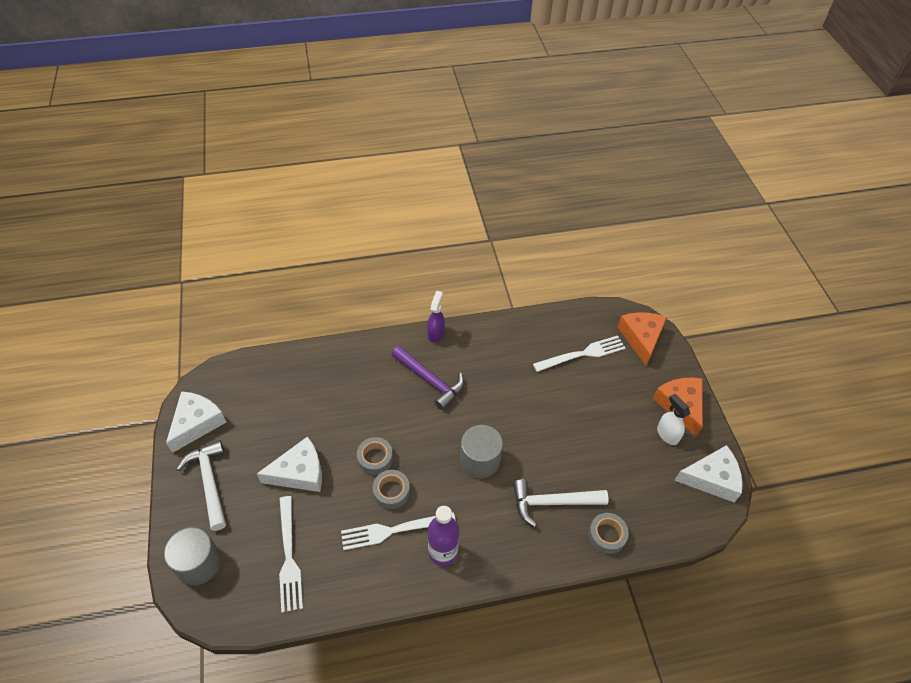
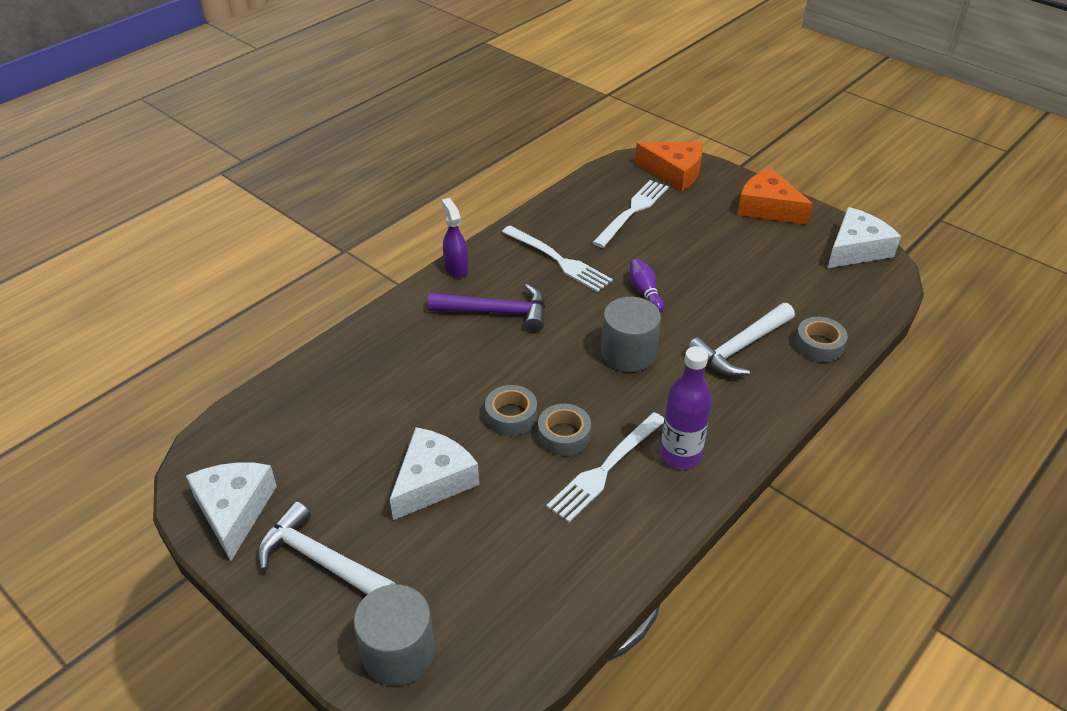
camera: 35 degrees left, 10 degrees down
(289, 558) = (512, 571): white fork -> white fork (559, 260)
(531, 422) = (645, 292): none -> purple bowling pin
(641, 338) = (674, 172): orange cheese -> orange cheese turned 150 degrees clockwise
(667, 434) = (781, 236): white spray bottle -> none

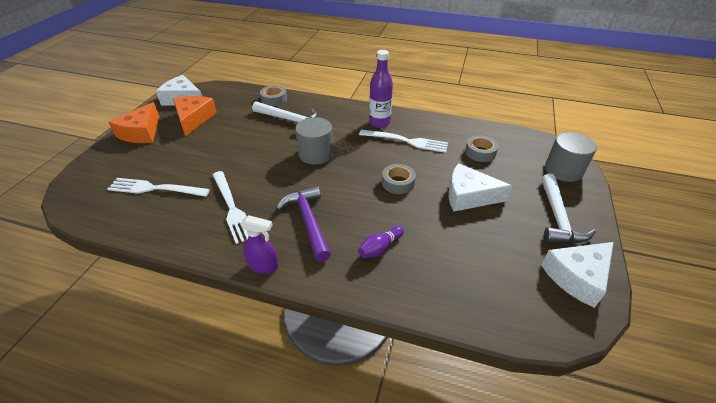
camera: 115 degrees left, 0 degrees up
(456, 268) = (263, 266): purple spray bottle -> purple spray bottle turned 120 degrees counterclockwise
(559, 260) = (232, 208): white fork -> white fork turned 135 degrees clockwise
(564, 435) = (396, 160): grey tape -> grey tape (480, 152)
(645, 292) = (254, 161): purple bowling pin -> purple bowling pin (380, 248)
(674, 172) = (93, 180): orange cheese -> orange cheese (194, 119)

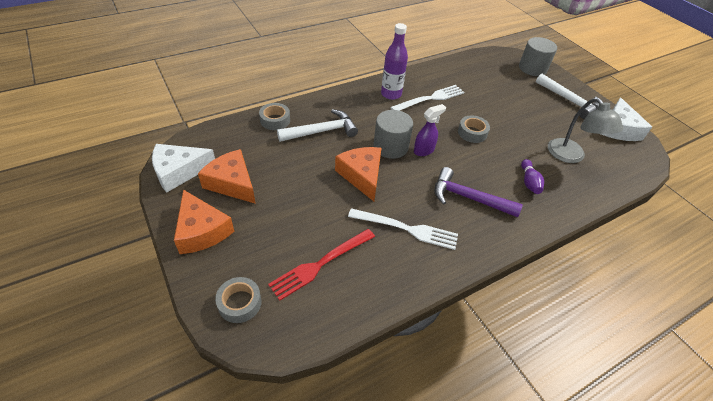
camera: 50 degrees left, 5 degrees up
(154, 188) = (319, 265): white fork -> red fork
(263, 266) = (494, 247): purple spray bottle -> purple spray bottle (424, 150)
(265, 159) = (362, 175): none -> orange cheese
(464, 259) = (571, 156): none -> grey lamp
(469, 196) = (518, 115): white cheese -> none
(480, 152) = (480, 81): grey tape -> grey tape (239, 303)

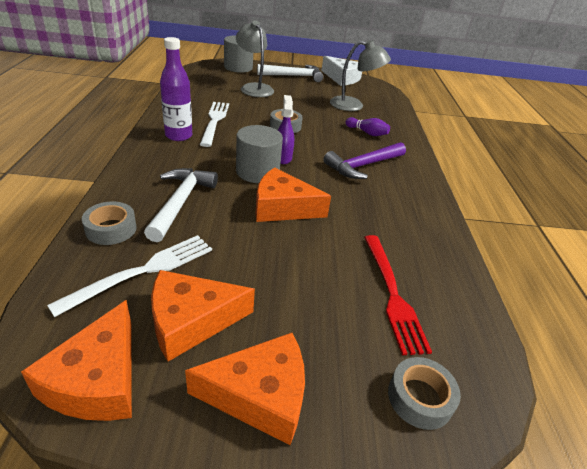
camera: 60 degrees left, 10 degrees down
(179, 171) = (97, 380): white cheese -> orange cheese
(408, 229) = (379, 214): white fork -> white fork (144, 270)
(510, 91) = (254, 88): none -> grey lamp

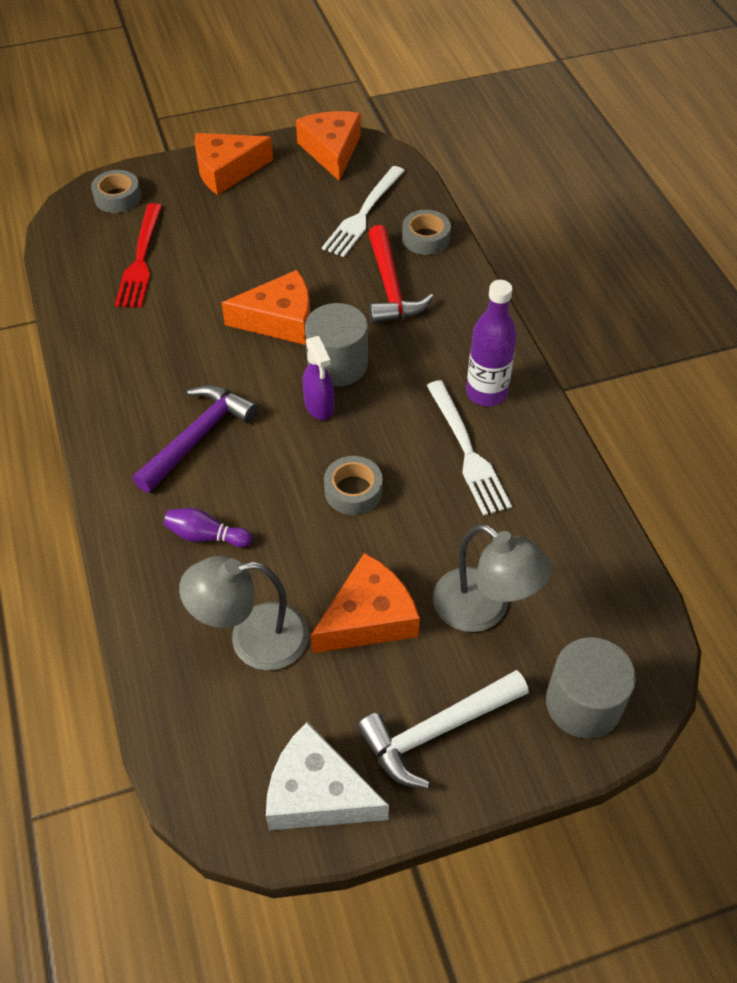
camera: 165 degrees right, 15 degrees up
(180, 202) = (390, 287): white hammer -> red hammer
(191, 321) = (299, 194): orange cheese -> orange cheese (369, 617)
(393, 295) = (140, 261): red fork -> red fork turned 150 degrees counterclockwise

